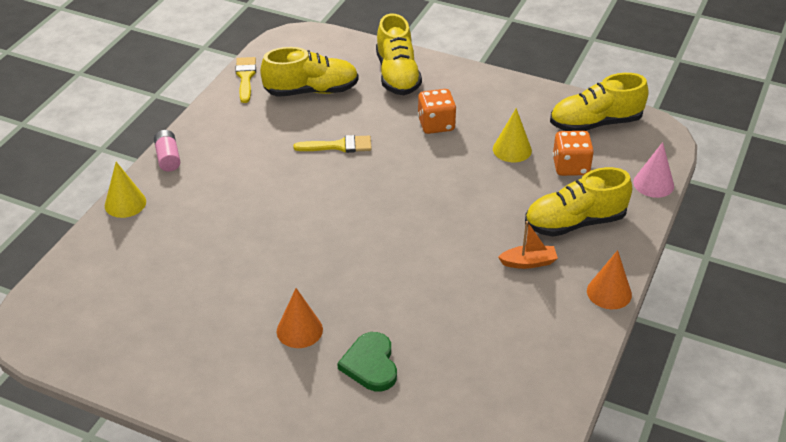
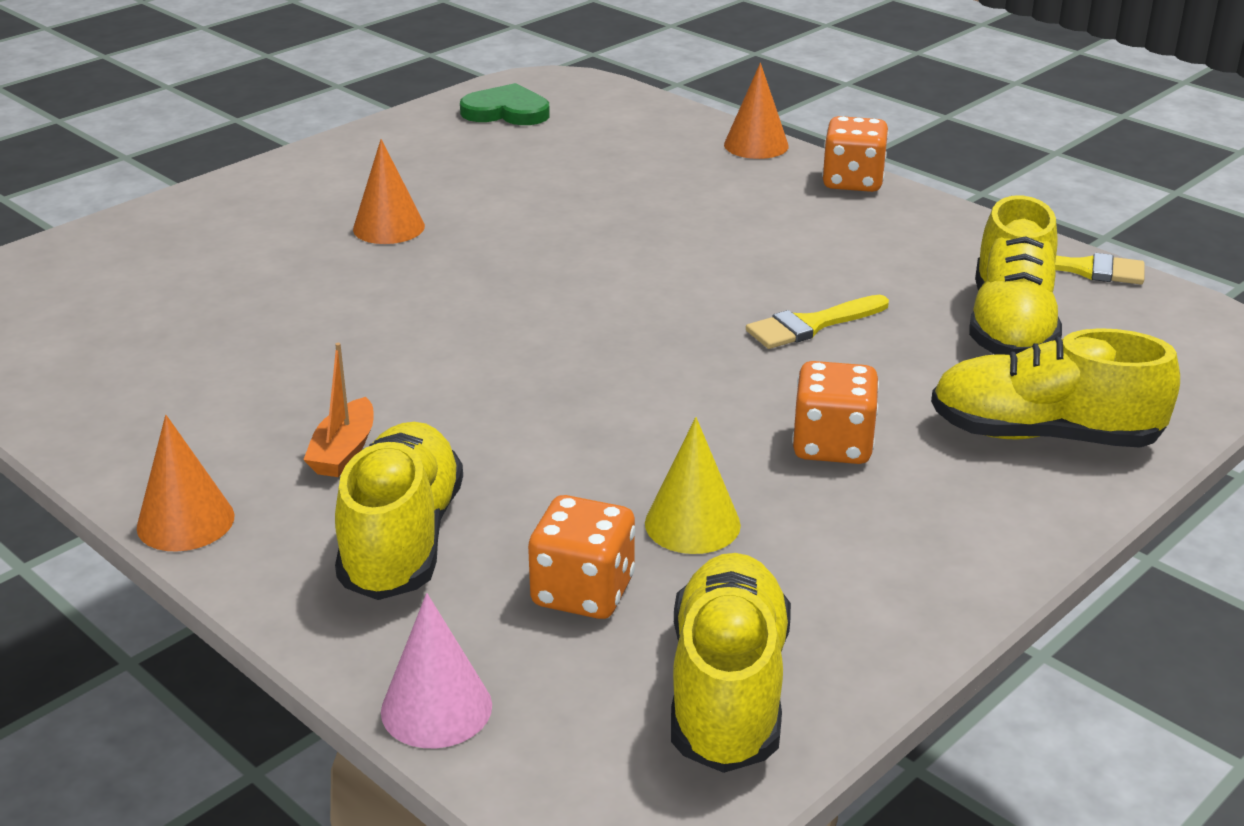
camera: 110 degrees right, 10 degrees down
(125, 203) = (756, 145): yellow cone -> orange cone
(168, 158) = (853, 182): pink battery -> orange dice
(338, 146) = (811, 325): yellow brush -> yellow brush turned 45 degrees clockwise
(370, 364) = (272, 265): green heart -> green heart (506, 111)

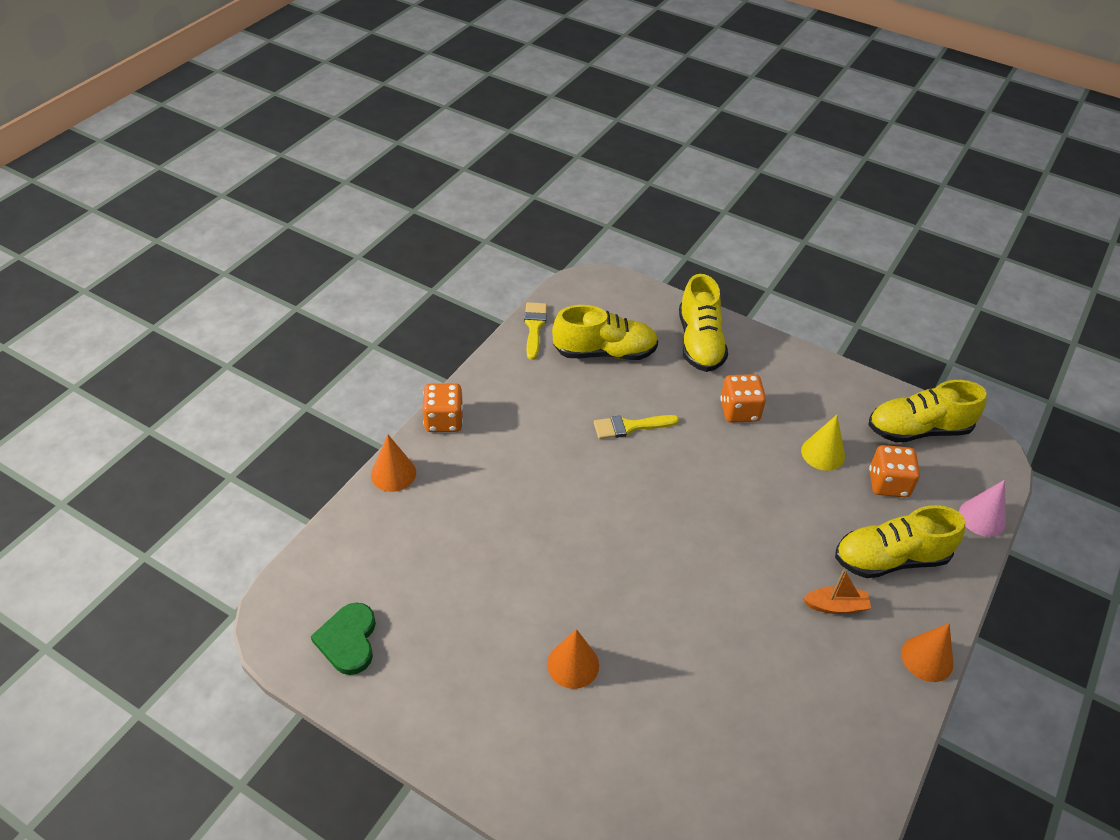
camera: 105 degrees left, 15 degrees up
(811, 325) = (630, 426): yellow brush -> yellow brush turned 120 degrees clockwise

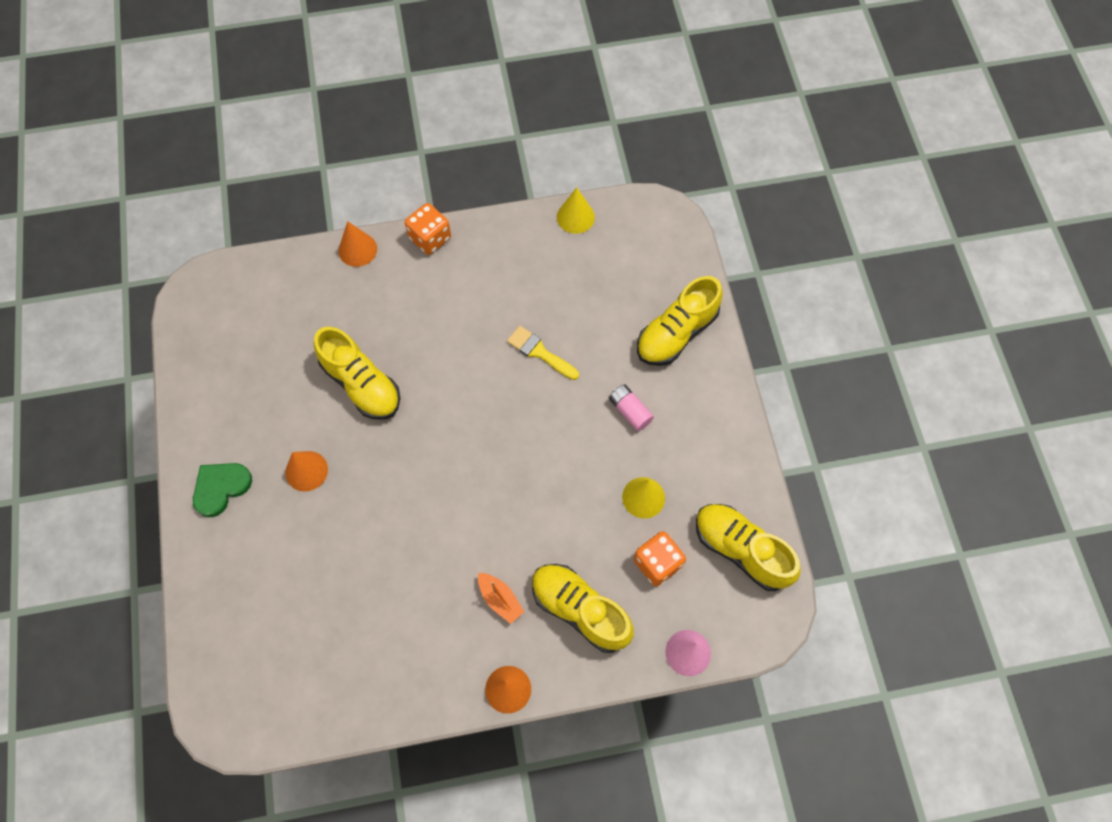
camera: 50 degrees right, 20 degrees up
(348, 640) = (215, 336): green heart -> green heart (221, 488)
(534, 327) = (575, 217): yellow brush -> yellow cone
(604, 352) = (597, 280): yellow shoe -> yellow shoe (361, 384)
(739, 411) = (630, 411): orange dice -> pink battery

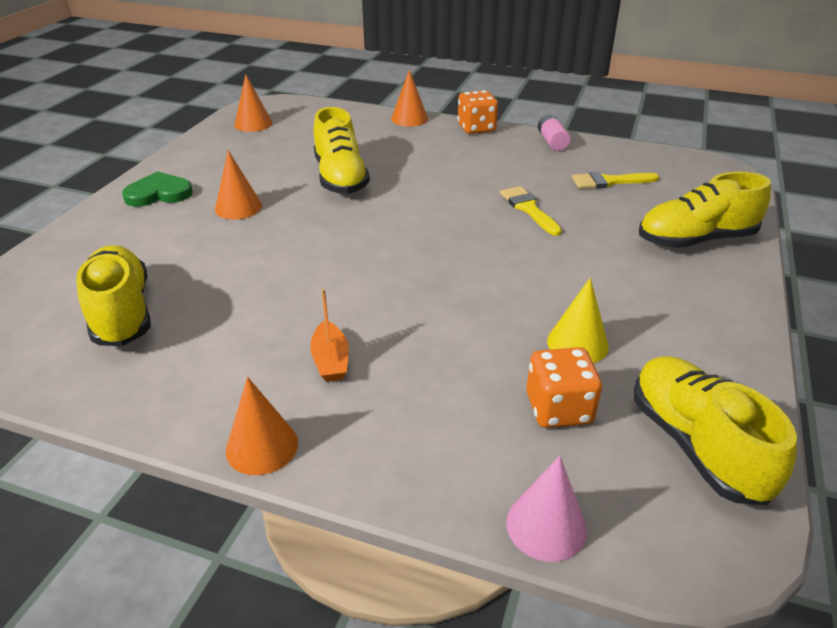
camera: 30 degrees right, 30 degrees down
(212, 332) = (253, 124): none -> orange cone
(575, 217) = (624, 150): yellow cone -> none
(580, 610) = (420, 410): yellow shoe -> yellow shoe (122, 313)
(584, 277) = (609, 181): none -> yellow brush
(630, 411) = (604, 274): pink battery -> pink battery (552, 142)

